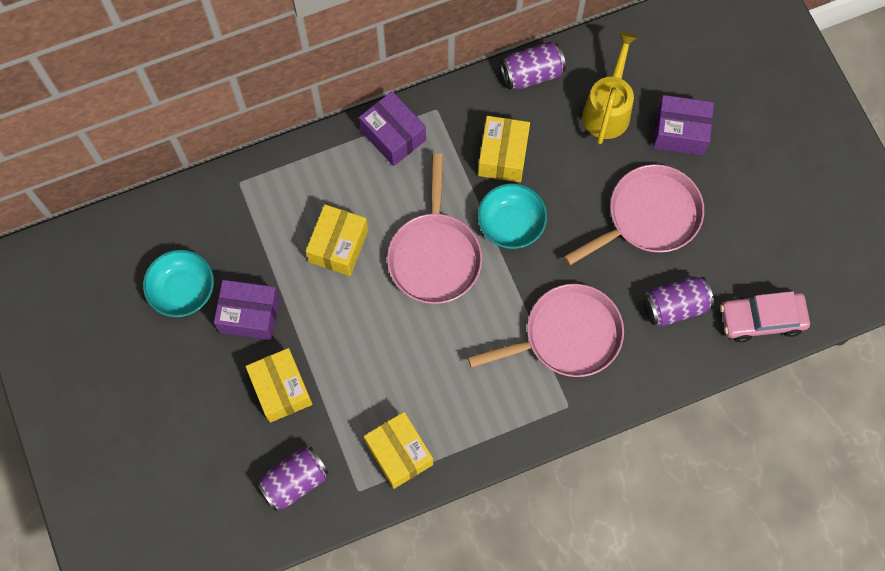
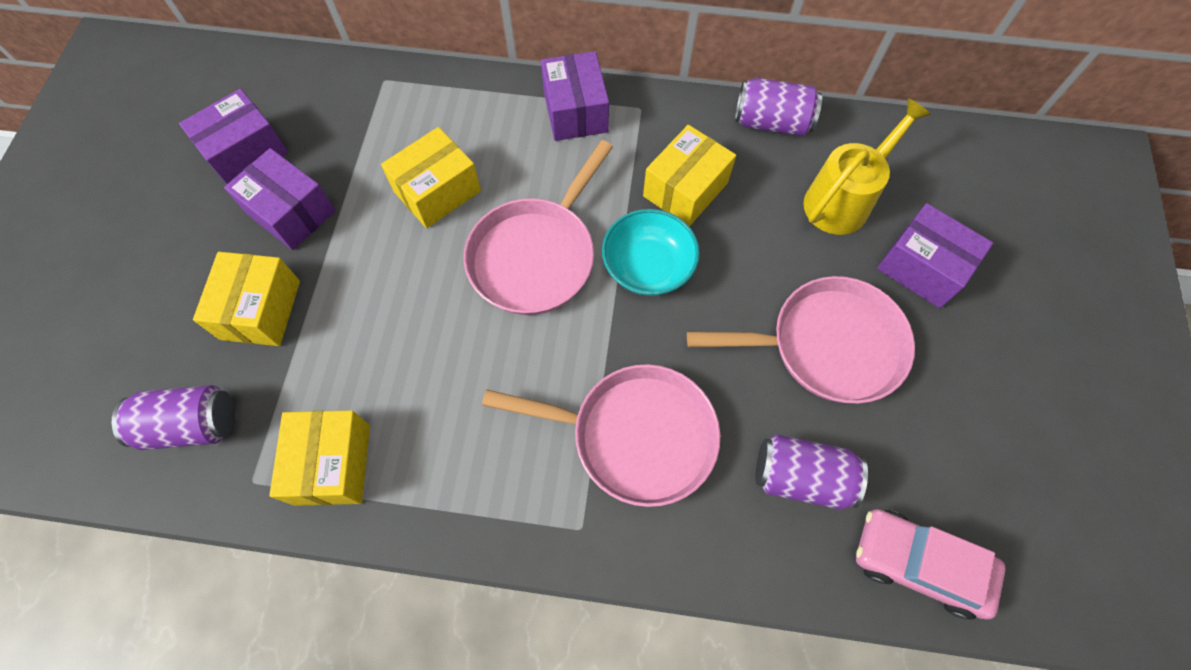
camera: 30 degrees right, 5 degrees down
(183, 290) = (246, 152): turquoise bowl -> purple box

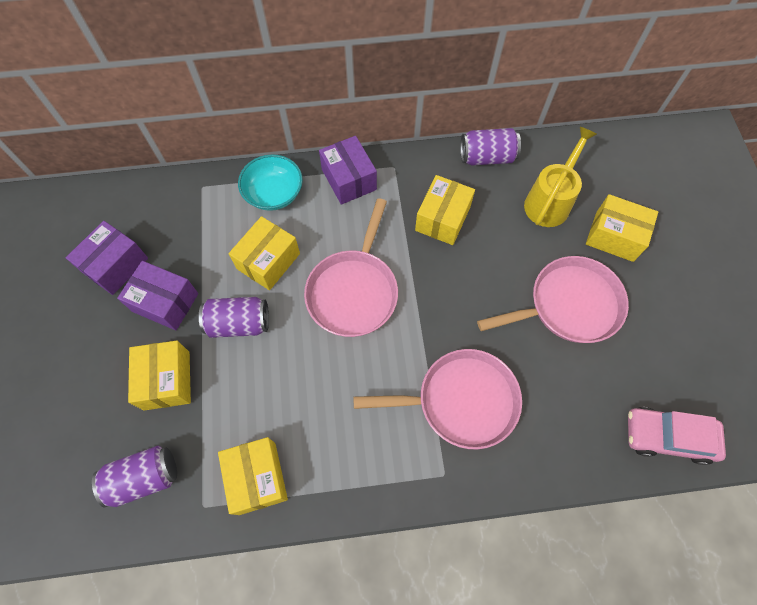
camera: 15 degrees left, 0 degrees up
(648, 266) = (434, 280): turquoise bowl -> turquoise bowl (274, 193)
(801, 477) = (578, 400): purple can -> purple can (239, 323)
(922, 268) = (614, 236): purple box -> yellow box

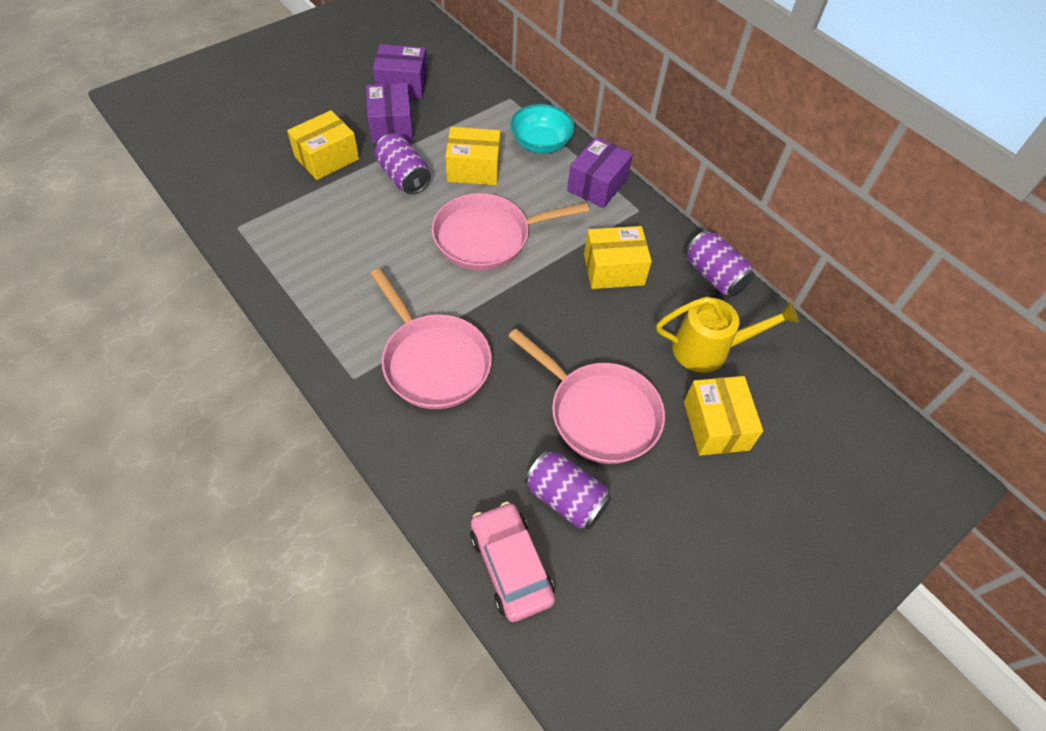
camera: 55 degrees right, 10 degrees down
(144, 478) = (241, 183): purple can -> purple can (565, 498)
(257, 478) = (278, 249): yellow box -> none

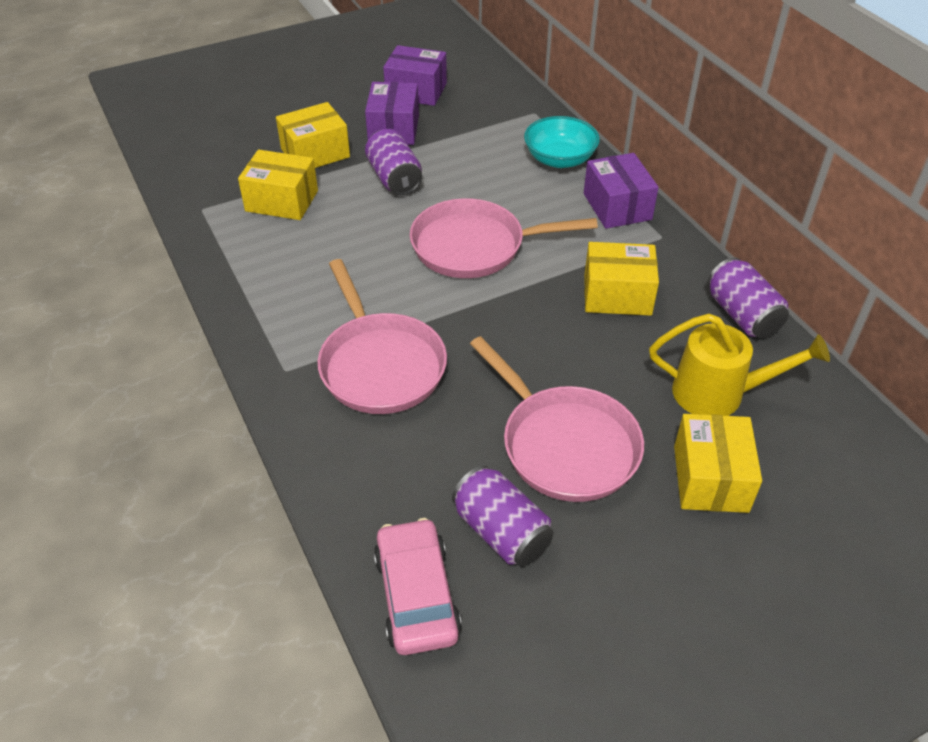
camera: 15 degrees right, 10 degrees down
(473, 169) = (475, 178): yellow box -> yellow box (282, 201)
(597, 185) = (617, 206): purple box -> purple box turned 60 degrees counterclockwise

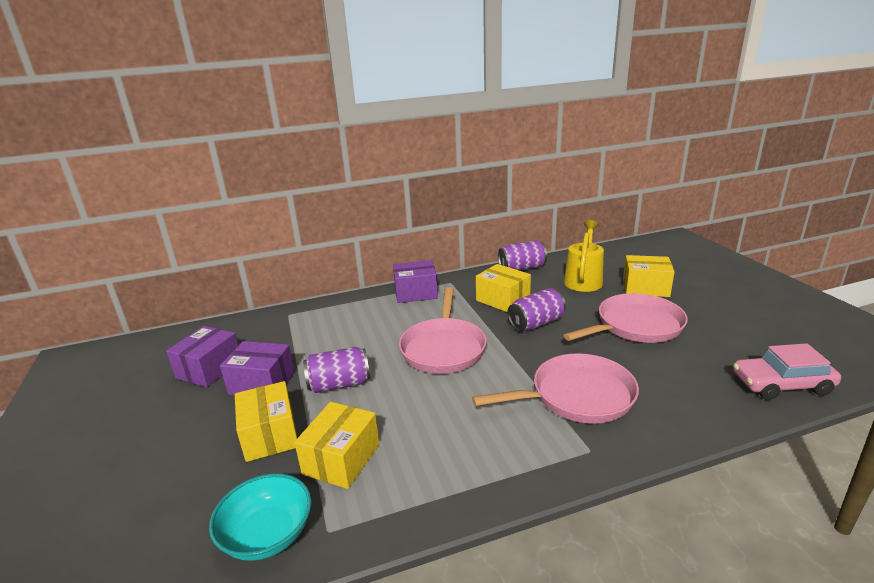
camera: 80 degrees left, 20 degrees down
(501, 532) = (713, 351): purple can -> purple can (536, 323)
(559, 159) = (353, 308): turquoise bowl -> turquoise bowl (268, 534)
(617, 295) = (503, 300): yellow box -> yellow box turned 60 degrees counterclockwise

